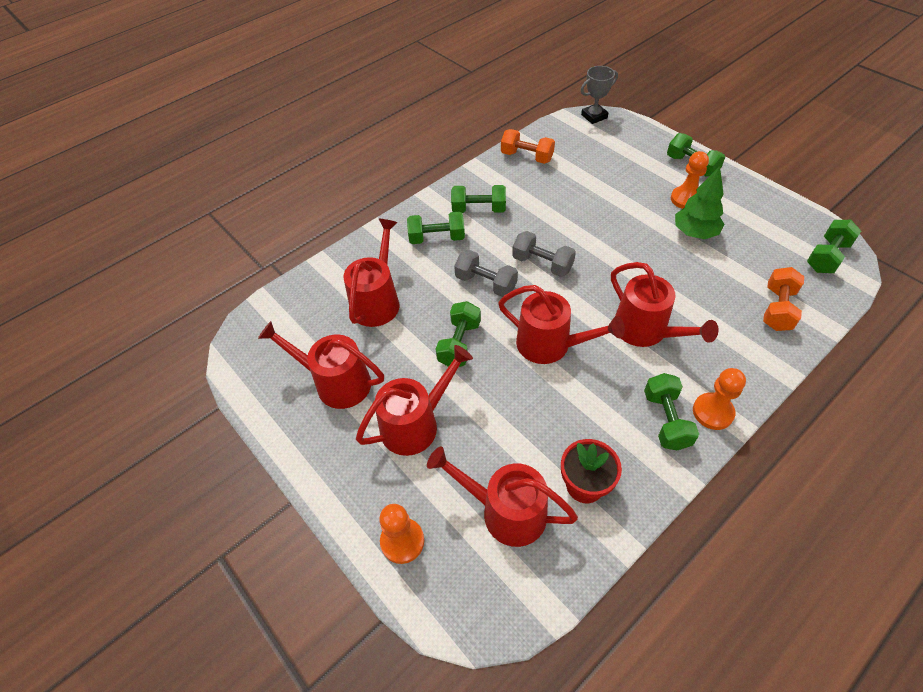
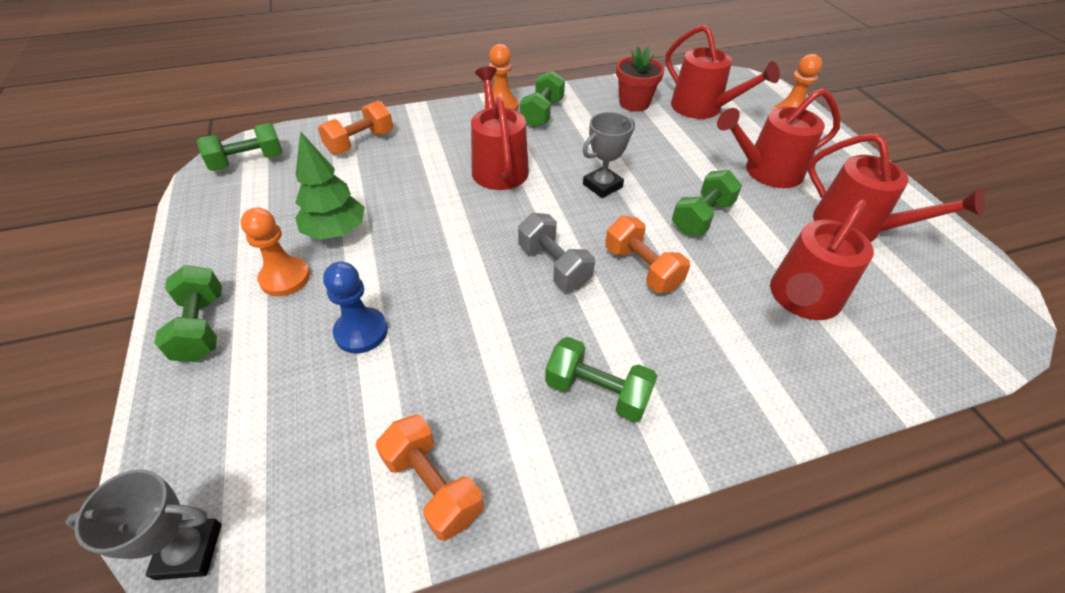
camera: 160 degrees left, 5 degrees down
(437, 238) = (690, 364): green dumbbell -> none
(486, 283) = (642, 268): grey dumbbell -> orange dumbbell
(550, 345) = (602, 185): red watering can -> grey trophy
(614, 191) = (361, 332): none -> blue pawn

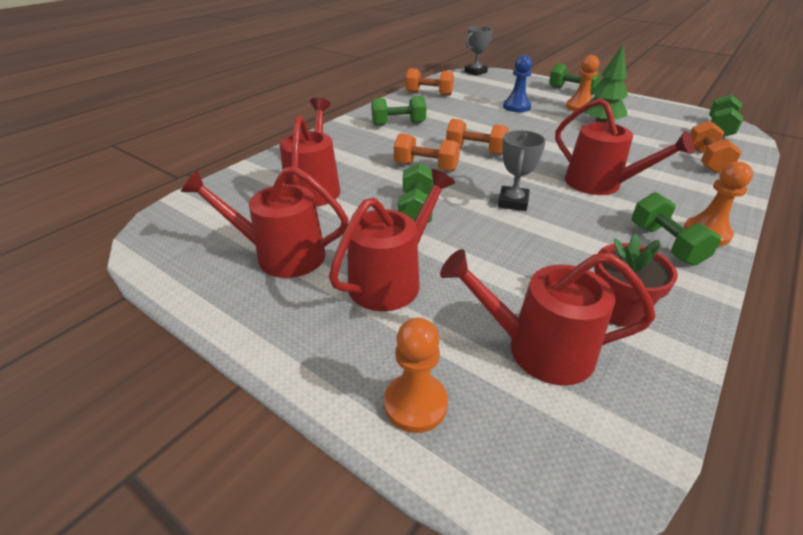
camera: 145 degrees right, 10 degrees down
(554, 265) = (475, 151): grey dumbbell -> orange dumbbell

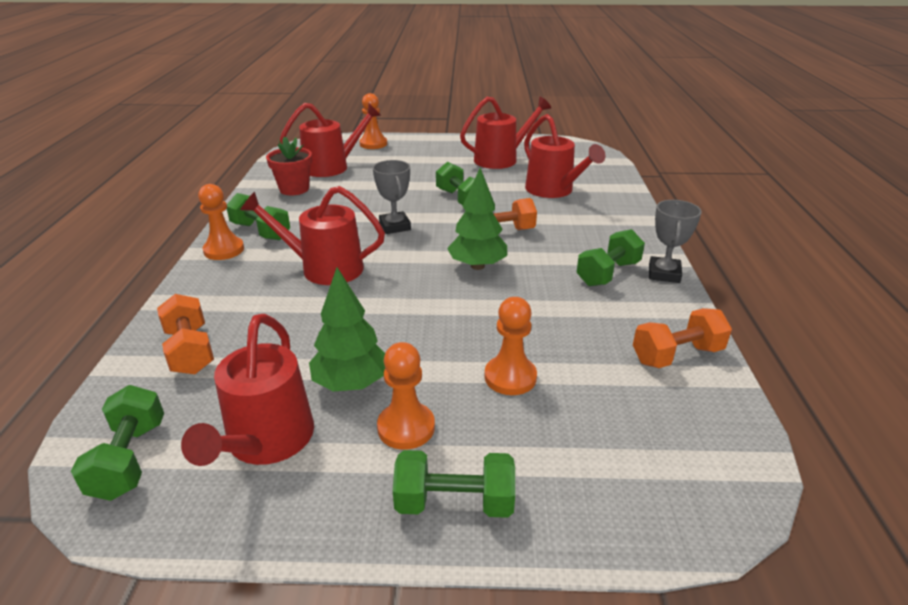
camera: 145 degrees right, 5 degrees down
(391, 280) = (428, 167): red watering can -> red watering can (266, 441)
(475, 72) = (733, 500): grey trophy -> grey trophy (664, 274)
(475, 151) = (477, 266): orange dumbbell -> green tree
(516, 107) = (510, 377): blue pawn -> orange pawn

